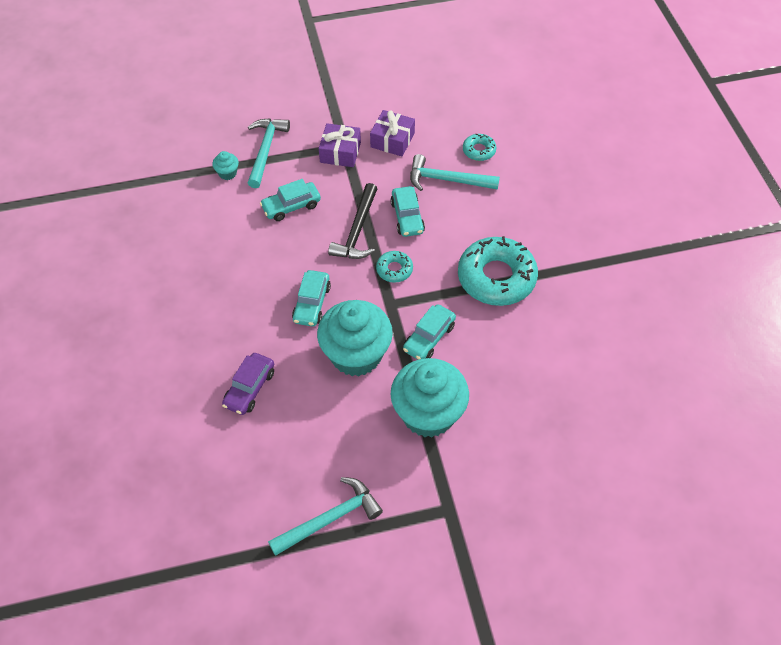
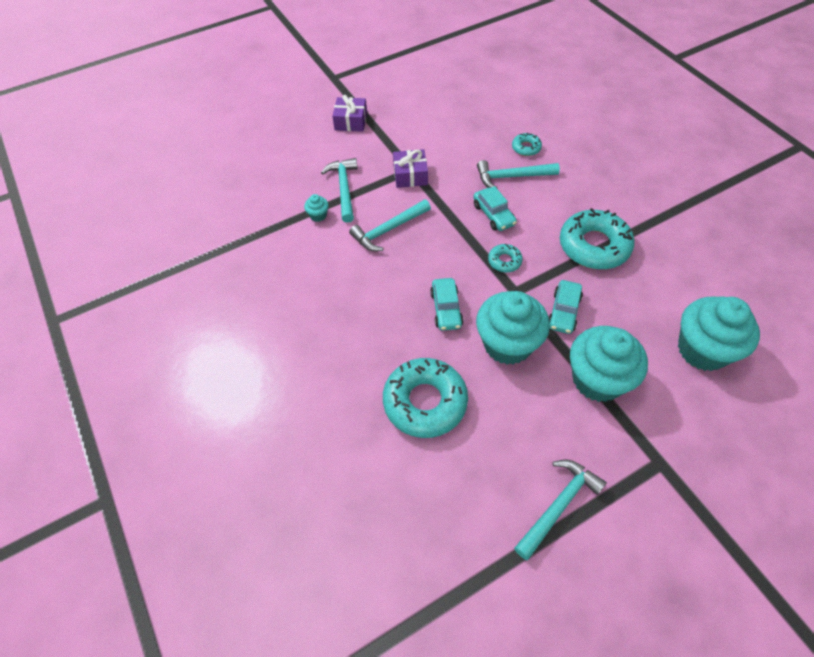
camera: 15 degrees left, 0 degrees up
(250, 388) = (425, 402): purple car -> turquoise donut
(291, 206) = (388, 230): turquoise car -> turquoise hammer
(357, 231) = (456, 236): black hammer -> none
(392, 140) = (450, 156): purple gift -> purple gift (351, 121)
(552, 414) = (702, 350): none -> turquoise cupcake

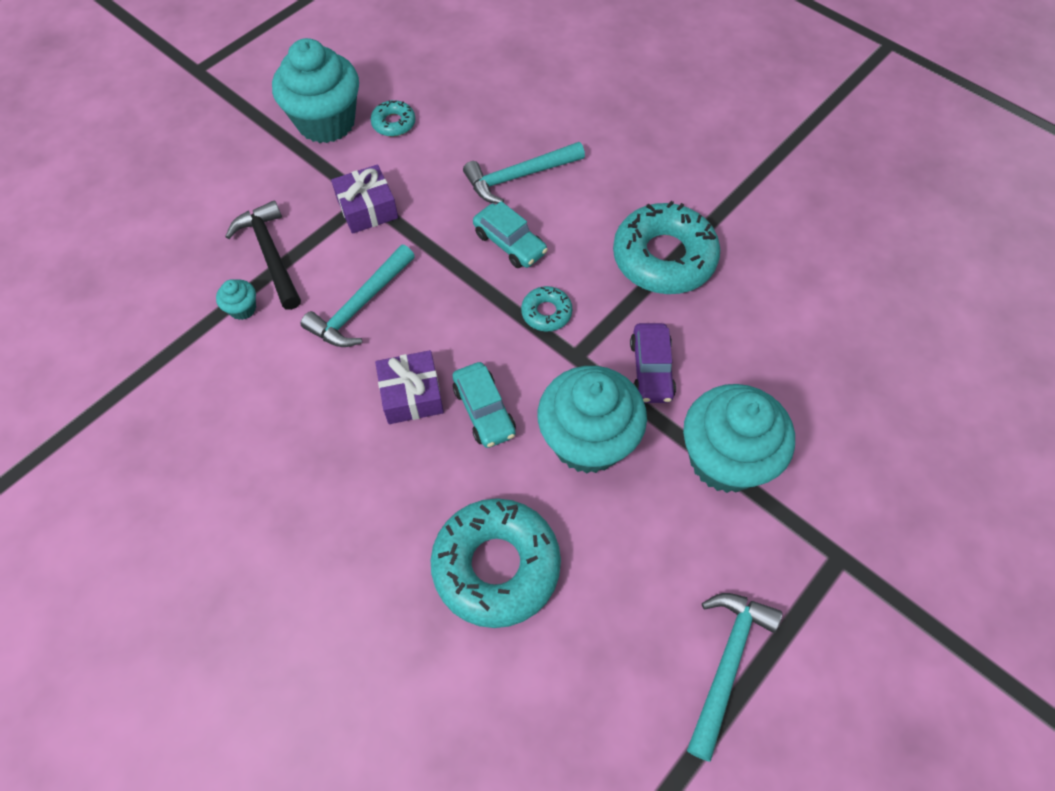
camera: 20 degrees left, 5 degrees up
(344, 189) = (270, 254): turquoise hammer -> black hammer
(351, 121) = (247, 139): purple gift -> purple gift (411, 395)
(526, 148) = (526, 126): turquoise donut -> turquoise donut (393, 123)
(563, 312) = (651, 369): turquoise car -> purple car
(702, 350) = (848, 375): turquoise cupcake -> turquoise cupcake (326, 122)

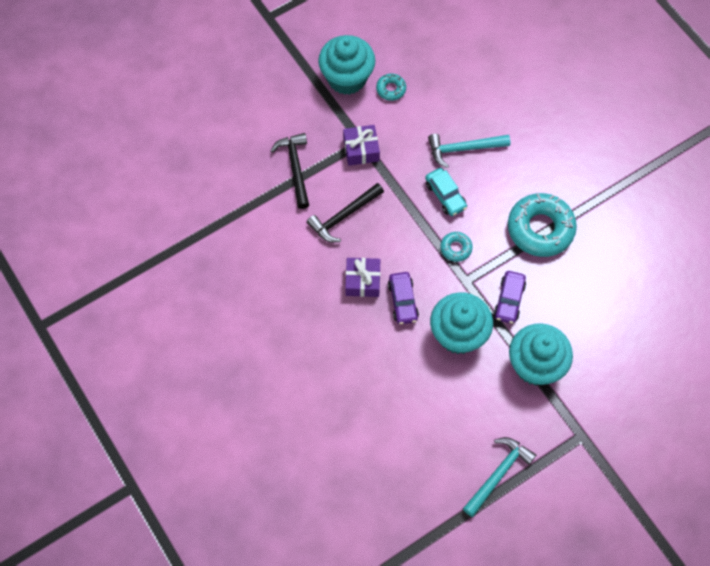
camera: 15 degrees right, 5 degrees up
(242, 309) = (273, 201): turquoise cupcake -> none
(360, 306) = (343, 216): turquoise hammer -> black hammer
(484, 410) = (403, 301): turquoise car -> purple car
(496, 566) = (388, 391): turquoise donut -> none

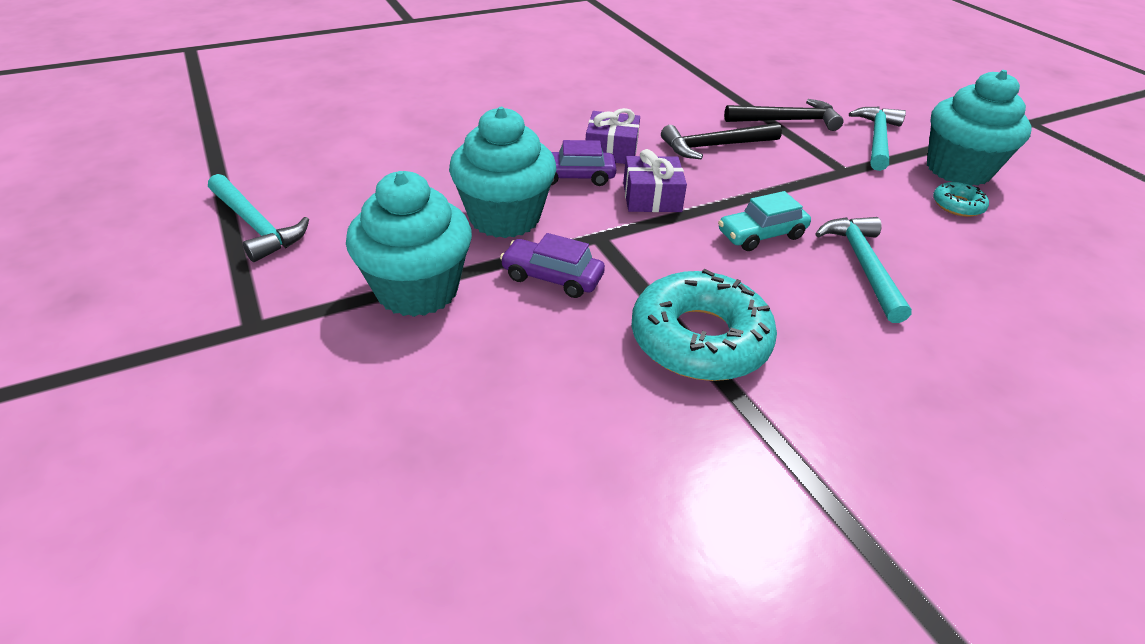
camera: 95 degrees right, 25 degrees down
(313, 116) = (877, 139): none -> turquoise hammer
(343, 216) = (715, 146): black hammer -> black hammer turned 75 degrees counterclockwise
(361, 149) = (831, 169): purple gift -> purple gift (652, 197)
(456, 248) = (660, 233): turquoise donut -> none

